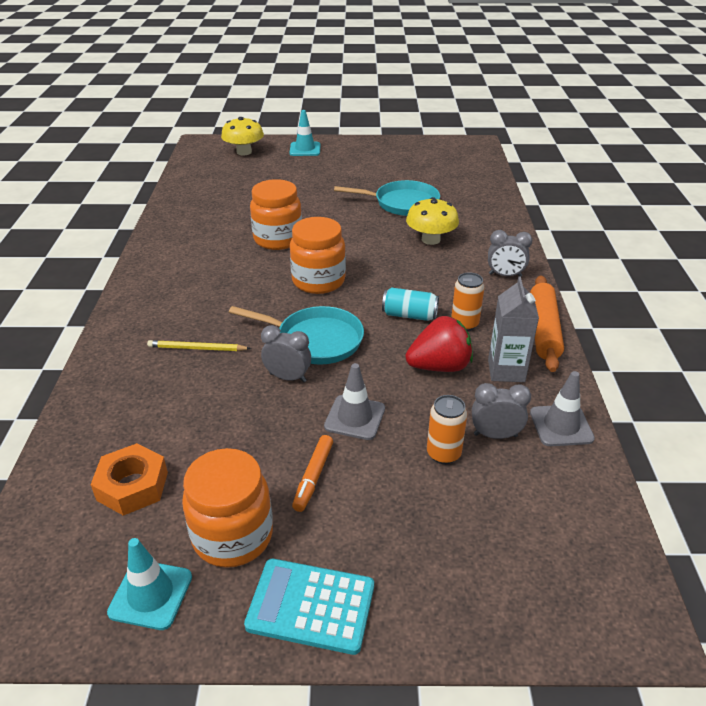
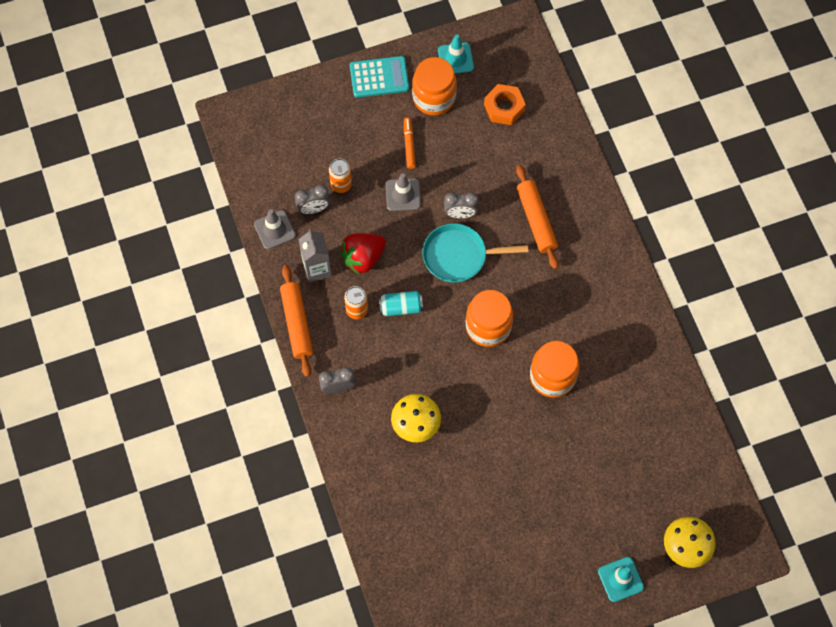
camera: 160 degrees right, 30 degrees up
(197, 348) = (536, 220): yellow pencil -> orange rolling pin
(402, 203) = (464, 485): turquoise pan -> none

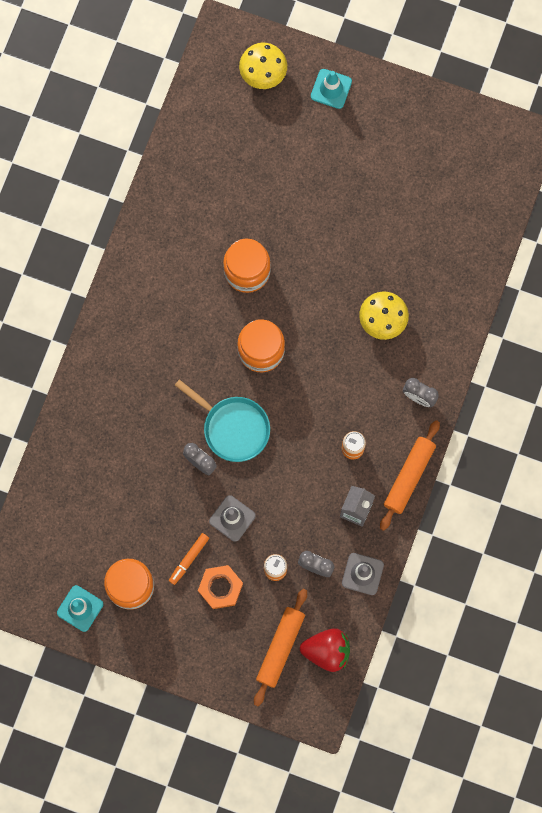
camera: 140 degrees left, 10 degrees up
(363, 258) = (311, 489): red strawberry -> red strawberry (327, 651)
(379, 77) = (159, 645): turquoise calculator -> none
(401, 307) = (315, 422): turquoise can -> none
(504, 107) = (80, 528): orange nut -> orange nut (220, 588)
(536, 220) = (144, 407): orange rolling pin -> orange rolling pin (280, 648)

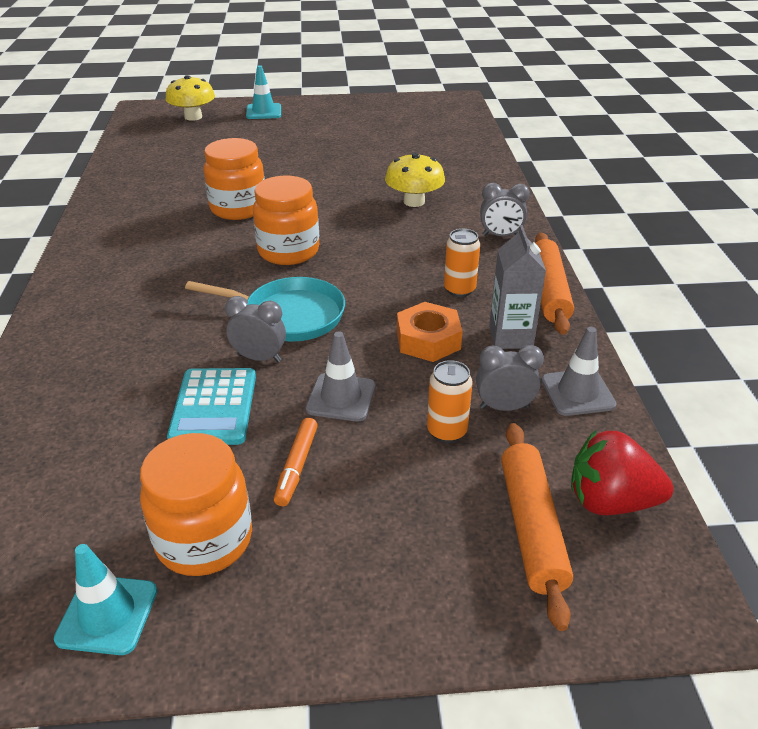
camera: 25 degrees left, 40 degrees down
(162, 495) = (214, 407): none -> turquoise calculator
(220, 588) = (372, 484): orange nut -> orange nut (428, 340)
(327, 651) = (610, 501): red strawberry -> red strawberry turned 150 degrees counterclockwise

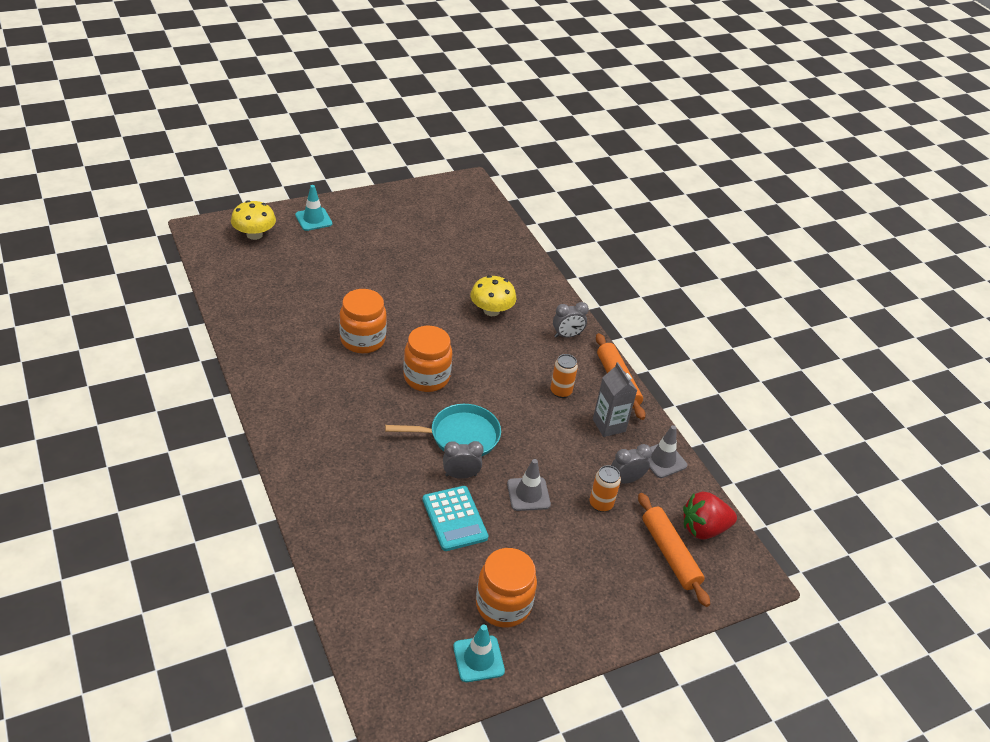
camera: 25 degrees left, 5 degrees up
(297, 466) = (528, 547): orange marker -> none
(428, 340) = (560, 438): orange nut -> none

